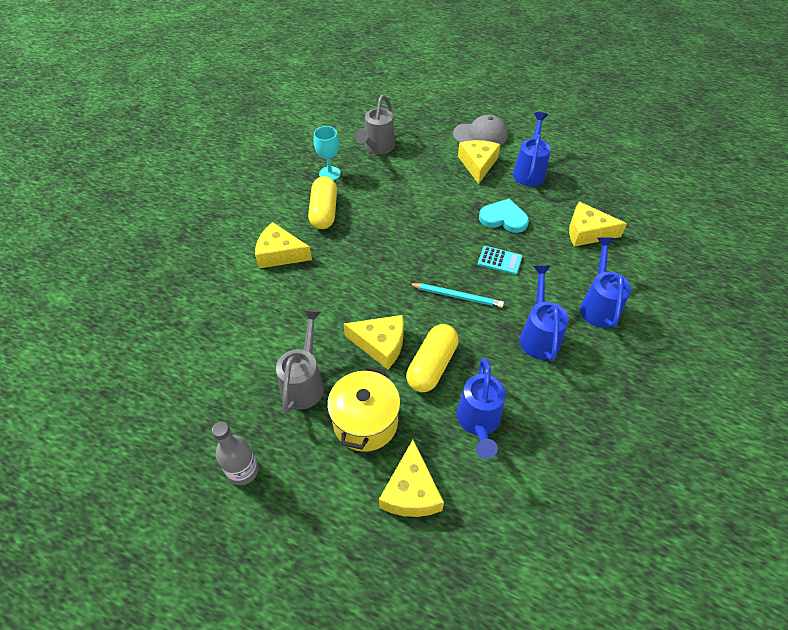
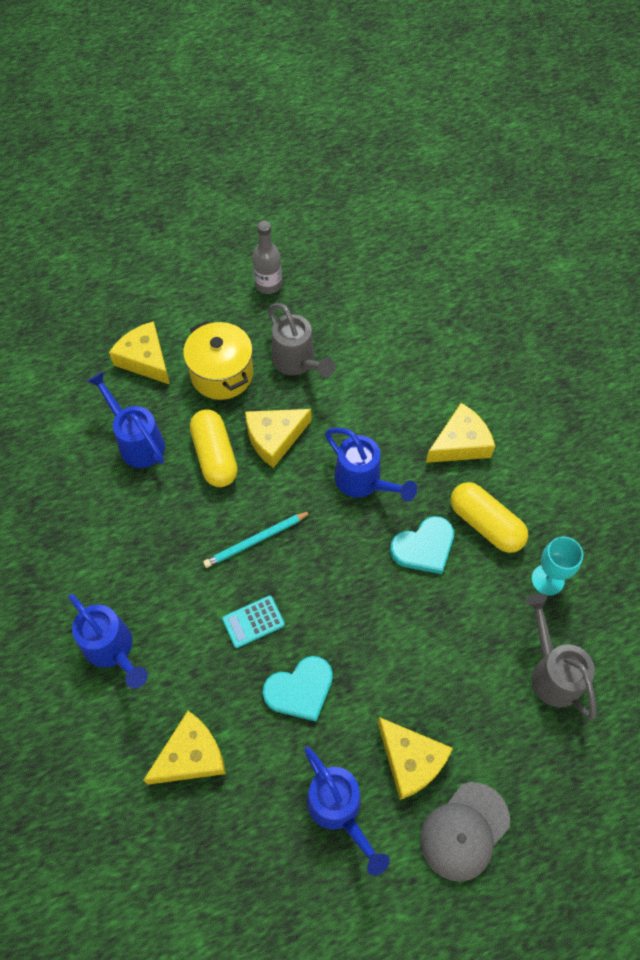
camera: 135 degrees right, 10 degrees up
(368, 225) = (424, 547): none -> turquoise heart
(538, 335) = (147, 563): blue watering can -> blue watering can (363, 482)

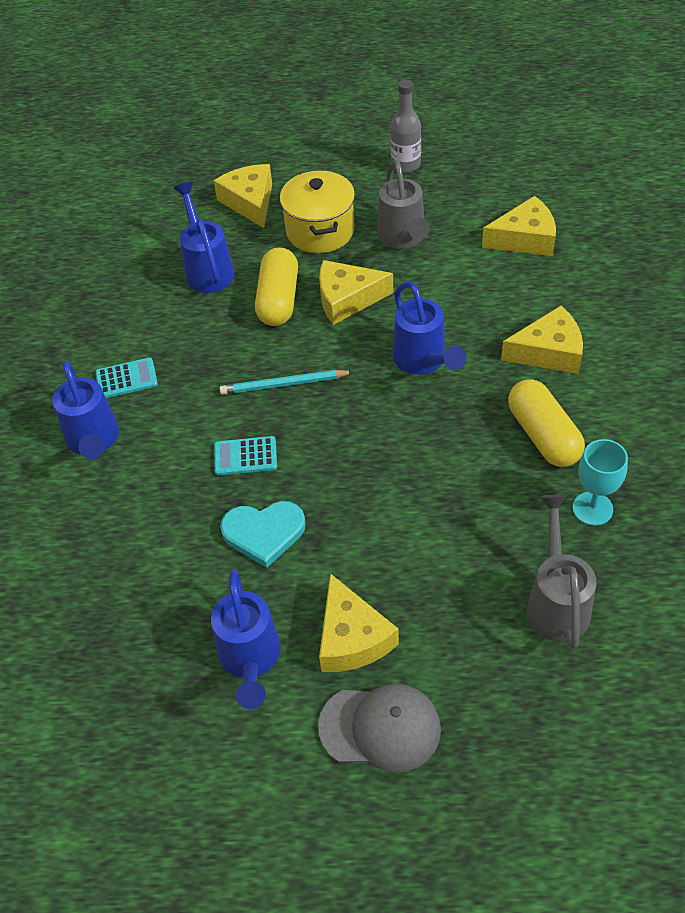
camera: 25 degrees right, 10 degrees down
(113, 577) = (126, 379): none -> turquoise calculator
(191, 756) = (123, 559): yellow cheese -> yellow cheese (525, 239)
(424, 547) = (462, 438): turquoise heart -> none
(464, 831) = (380, 728): grey cap -> grey cap turned 150 degrees counterclockwise

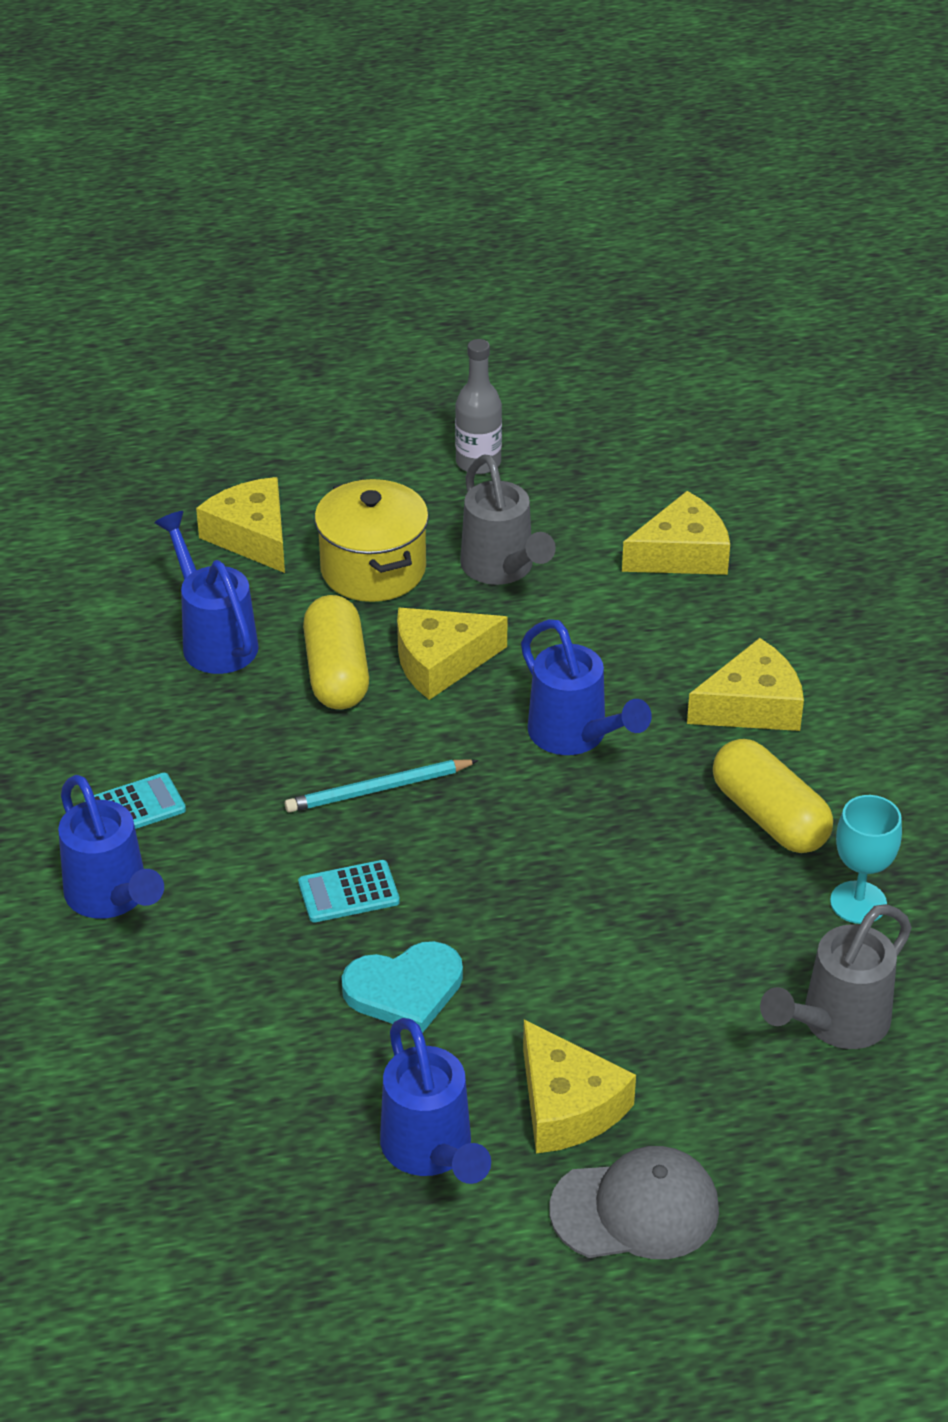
camera: 15 degrees left, 10 degrees down
(556, 601) = (835, 1024): grey watering can -> grey watering can turned 120 degrees counterclockwise

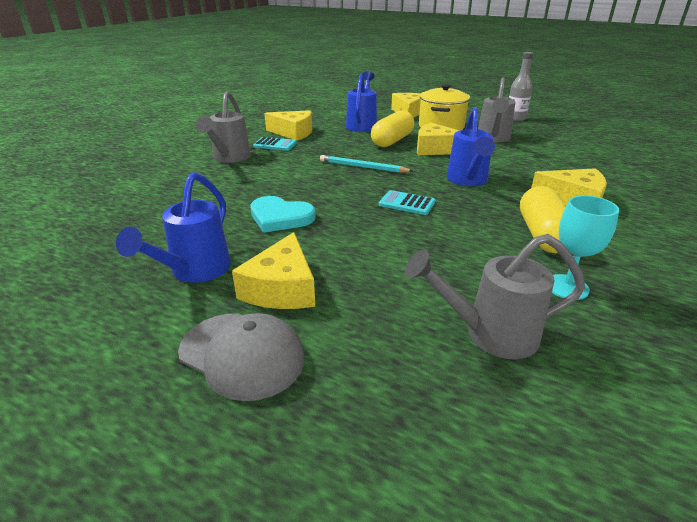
camera: 40 degrees right, 10 degrees down
(112, 898) = (229, 158): blue watering can -> grey watering can
(348, 892) = (307, 185): turquoise calculator -> turquoise calculator (407, 203)
(682, 554) = (583, 155): yellow cheese -> yellow cheese (293, 133)

